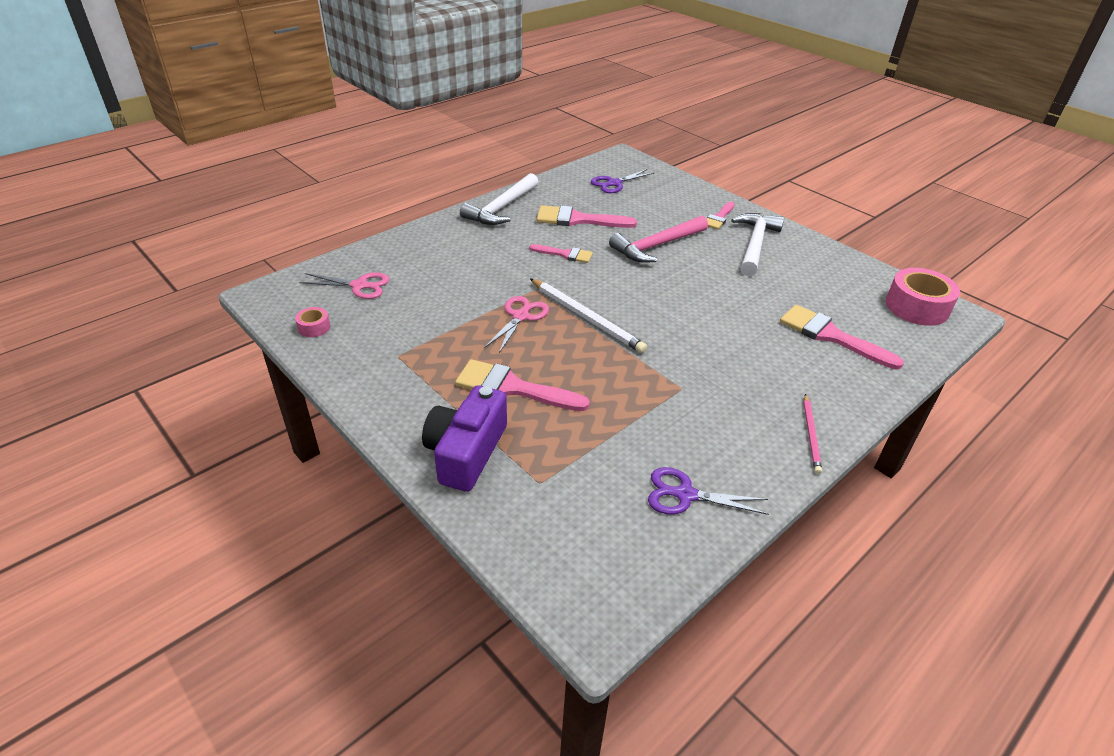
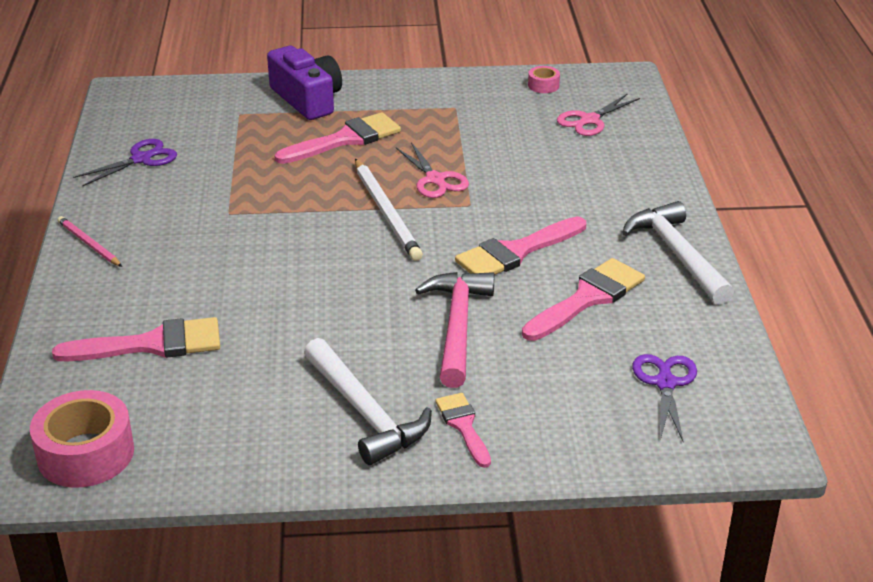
camera: 130 degrees right, 5 degrees down
(565, 254) = (515, 252): pink brush -> pink brush, size x1.66
(586, 317) = (386, 212): white pencil -> white pencil turned 105 degrees counterclockwise

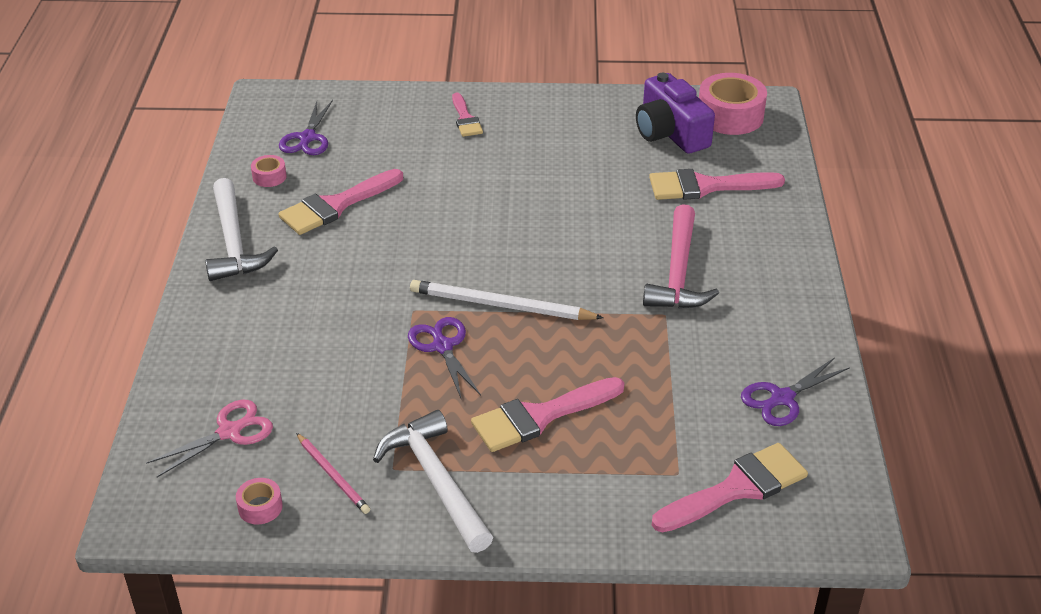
camera: 175 degrees left, 5 degrees up
(89, 244) = (797, 285): pink pencil -> pink pencil (333, 475)
(307, 99) = (589, 498): purple camera -> purple camera (670, 132)
(365, 412) = (535, 130): white hammer -> white hammer (436, 481)
(386, 212) = (501, 305): white pencil -> white pencil turned 60 degrees counterclockwise
(435, 180) = (442, 346): pink scissors -> purple scissors
(457, 327) = (454, 187): pink hammer -> pink hammer (678, 272)
(515, 252) = (383, 253): pink brush -> pink brush (737, 488)
(683, 328) = (269, 177): none -> pink tape

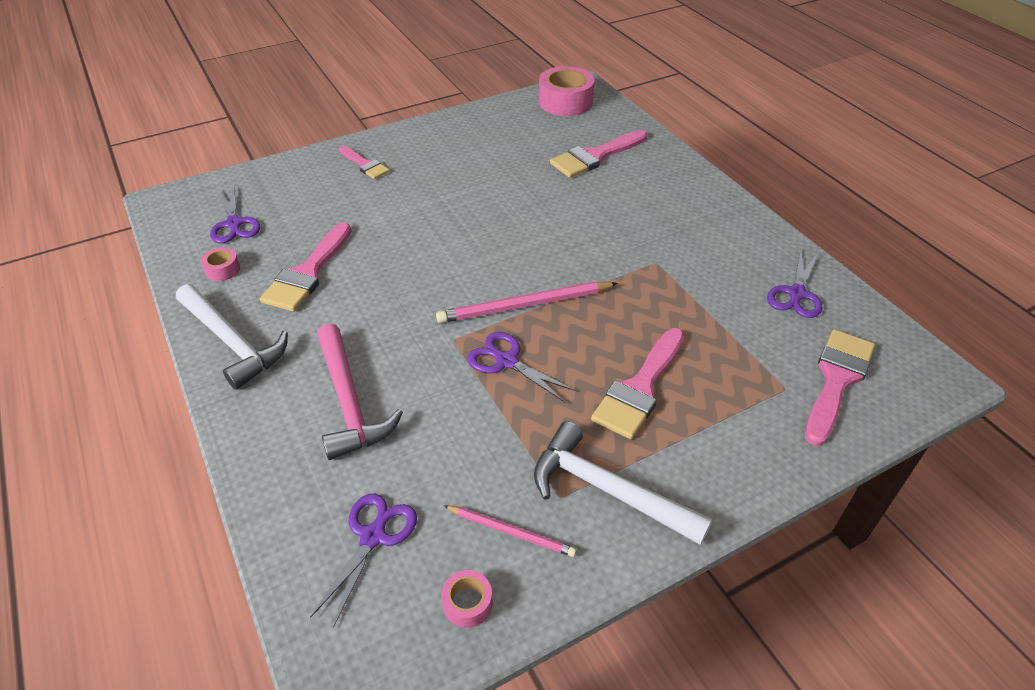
camera: 30 degrees left, 5 degrees up
(230, 431) = (373, 536): pink scissors -> purple scissors
(501, 305) = (524, 305): white pencil -> pink pencil
(670, 132) = (534, 126): purple camera -> none
(678, 272) = (635, 226): pink hammer -> pink hammer (349, 401)

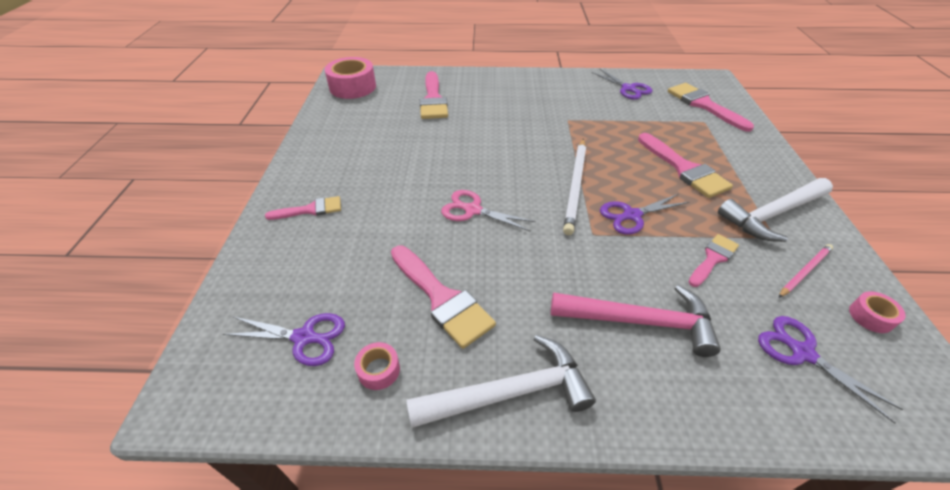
camera: 60 degrees left, 0 degrees up
(430, 249) = (472, 210): none -> pink scissors
(478, 443) = (713, 258): none -> pink brush
(524, 305) = (575, 186): pink pencil -> white pencil

